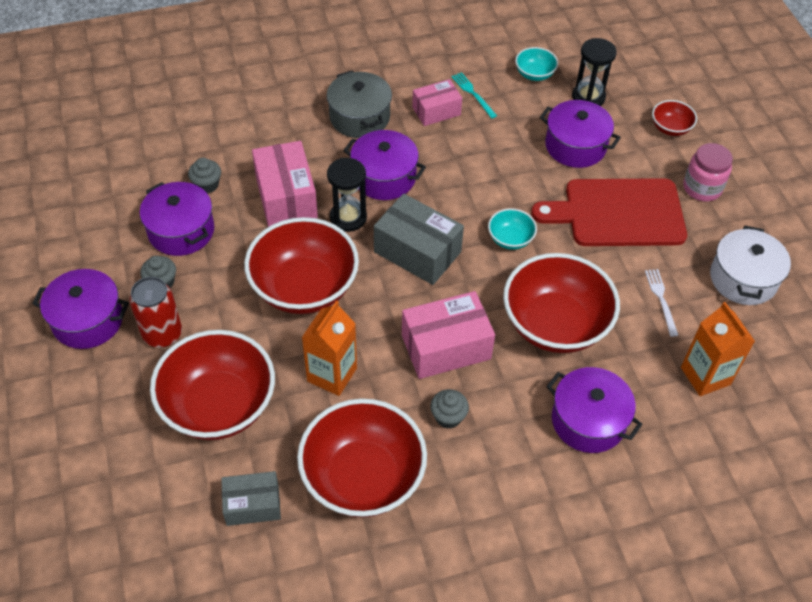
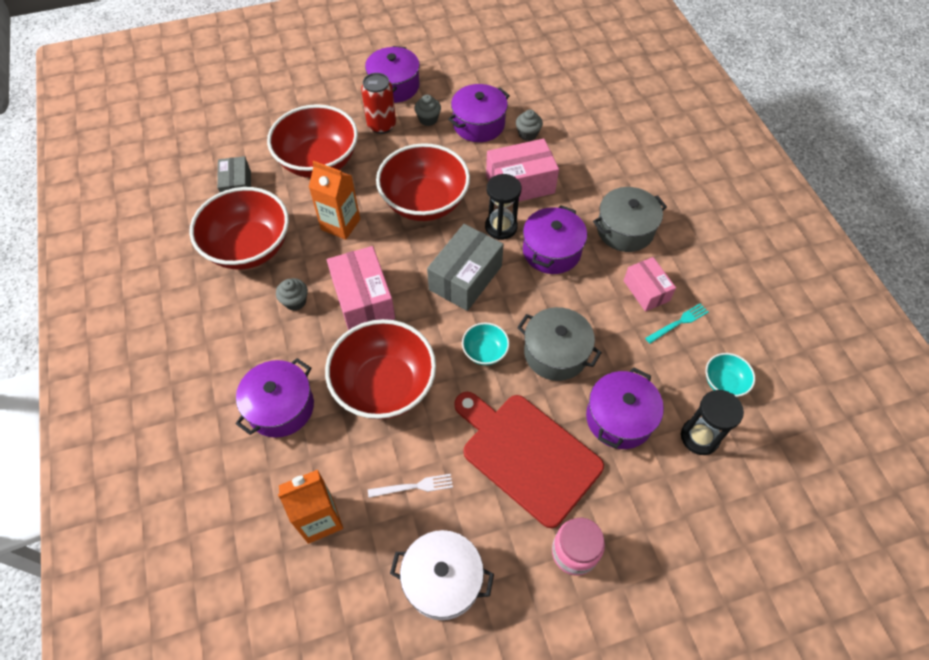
camera: 90 degrees right, 5 degrees up
(509, 184) = (555, 353): none -> grey pot
(618, 213) = (527, 454): red cutting board -> red cutting board turned 45 degrees counterclockwise
(670, 128) = (667, 527): red bowl -> none

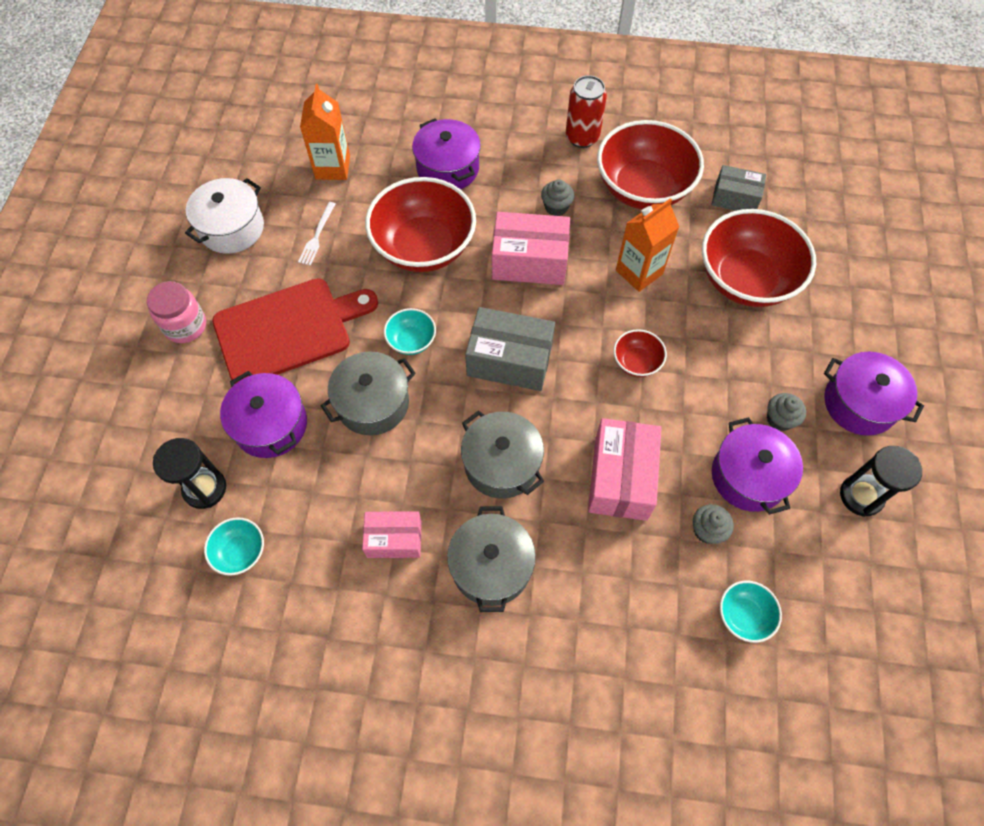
camera: 115 degrees right, 5 degrees up
(381, 125) = (786, 363): red can -> red can (582, 137)
(424, 202) = (636, 362): red bowl -> red bowl, size x0.46
(465, 278) = (509, 360): grey box -> grey box turned 45 degrees counterclockwise
(501, 227) = (562, 426): black hourglass -> black hourglass (861, 496)
(551, 251) = (501, 464): purple pot -> grey pot
(568, 107) = (743, 615): none -> turquoise bowl
(678, 323) = (335, 549): turquoise fork -> none

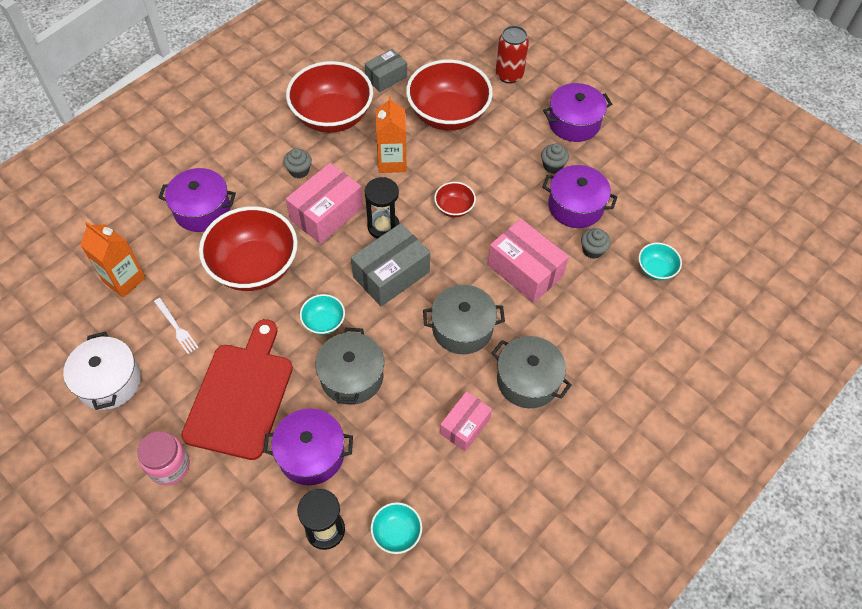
camera: 55 degrees left, 5 degrees down
(582, 137) = (258, 119): red can -> red can (509, 75)
(861, 496) = (628, 164): black hourglass -> black hourglass (383, 227)

